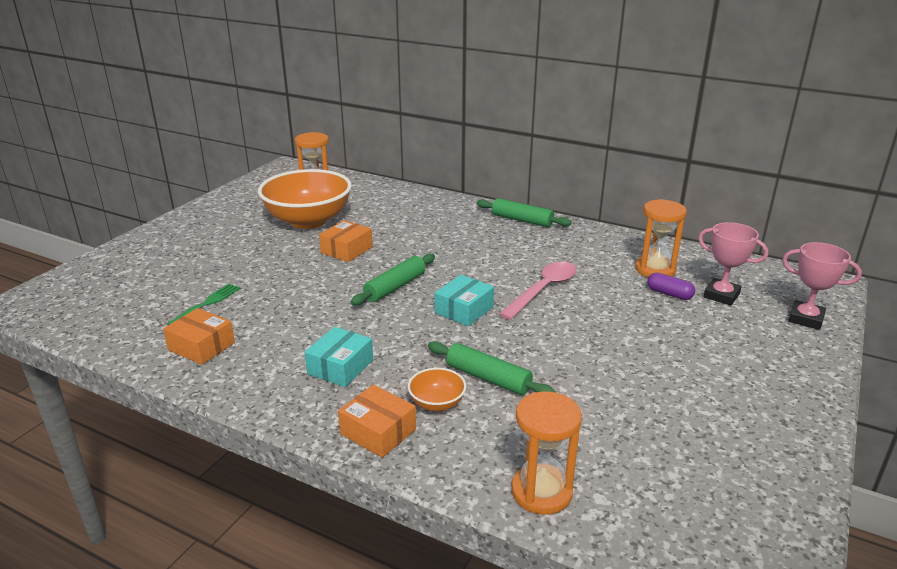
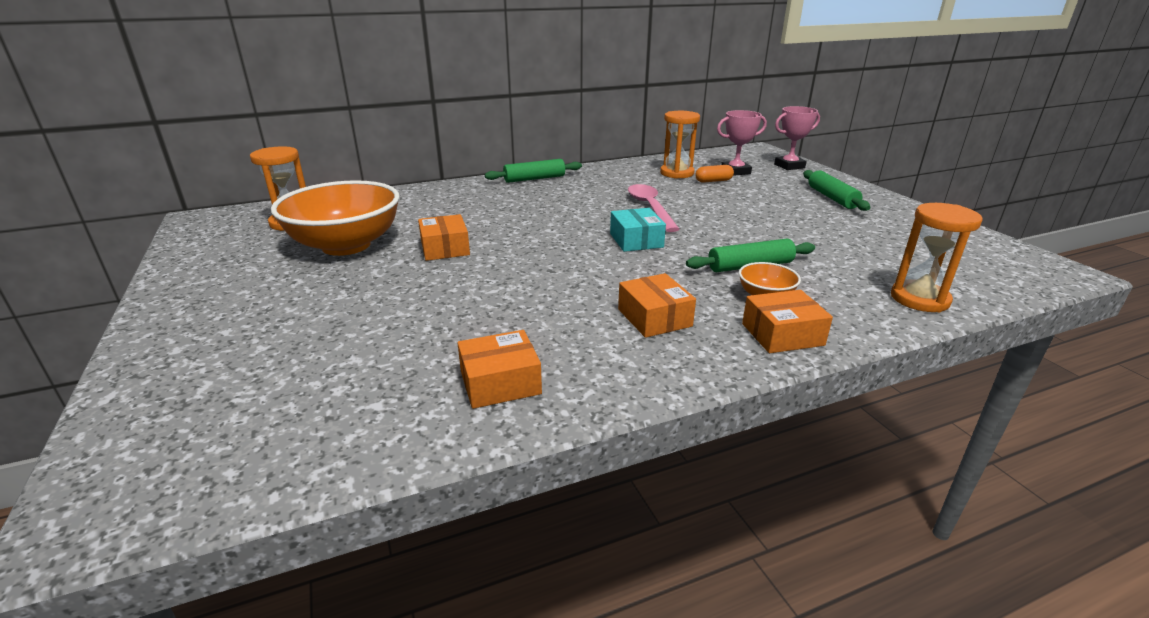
camera: 50 degrees left, 0 degrees up
(207, 303) = (409, 351): green fork -> none
(340, 367) = (654, 318): turquoise box -> orange box
(395, 287) = (553, 251): green rolling pin -> green rolling pin (832, 198)
(669, 294) = (713, 181): purple capsule -> orange capsule

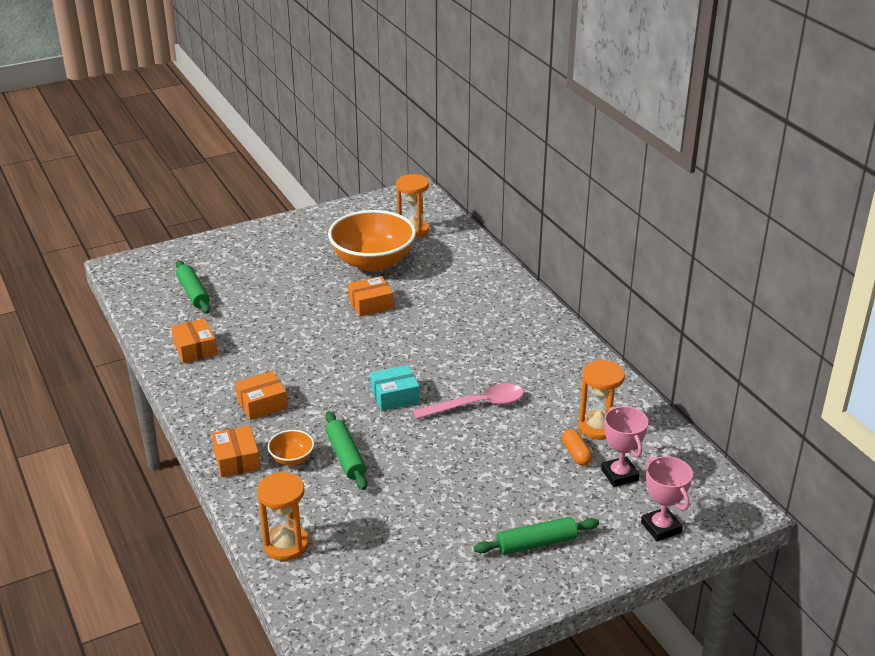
camera: 85 degrees right, 5 degrees up
(534, 179) = (550, 329): green rolling pin -> green rolling pin (193, 293)

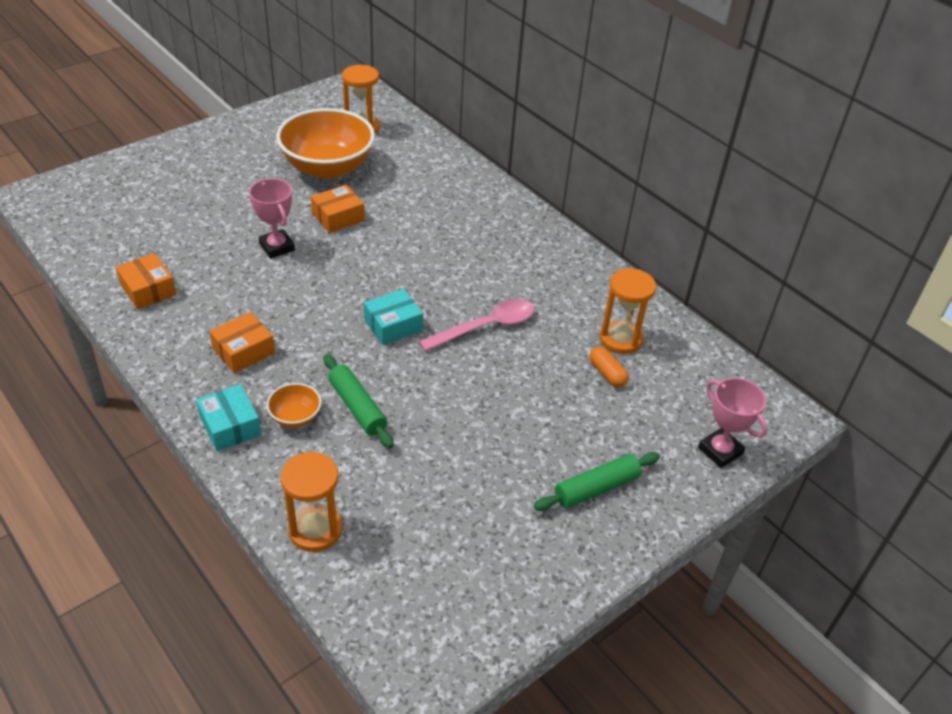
camera: 15 degrees left, 10 degrees up
(193, 293) = (130, 221): green rolling pin -> none
(237, 460) = (230, 426): orange box -> turquoise box
(619, 475) = (659, 393): pink trophy -> pink trophy (277, 247)

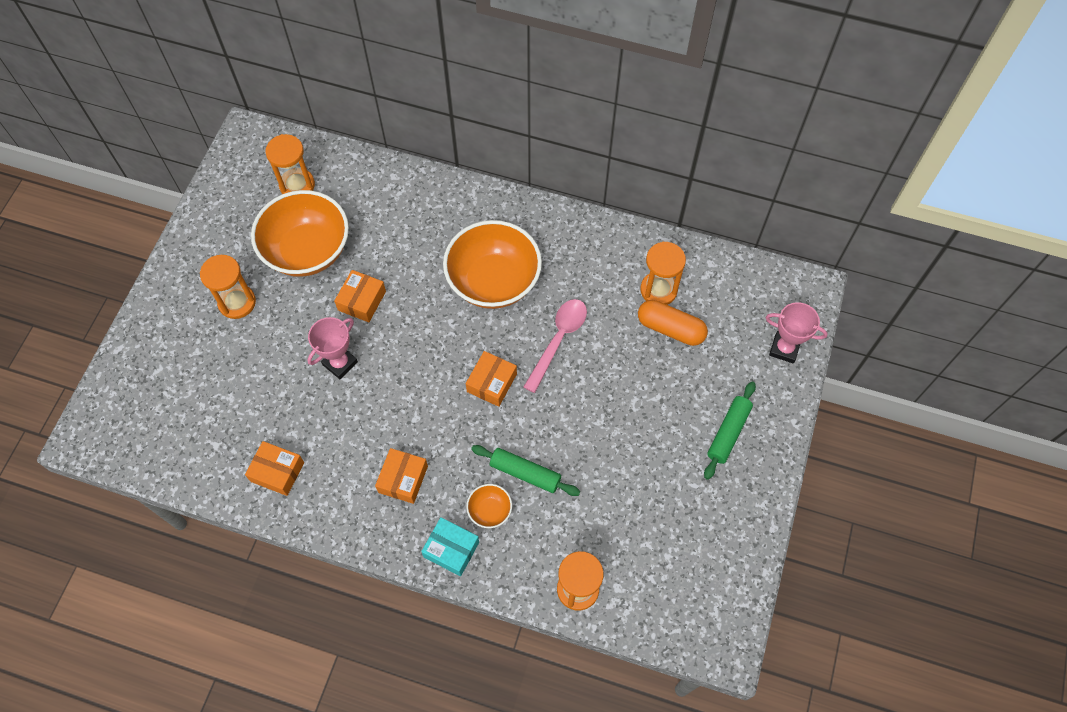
camera: 30 degrees left, 20 degrees up
(239, 172) = (237, 302): none -> orange hourglass
(277, 247) = (340, 363): pink trophy -> pink trophy turned 75 degrees counterclockwise
(393, 325) = (491, 383): turquoise box -> orange box
(465, 258) = (493, 281): none -> orange bowl
(607, 373) = (670, 329): orange capsule -> orange capsule, size x1.67

